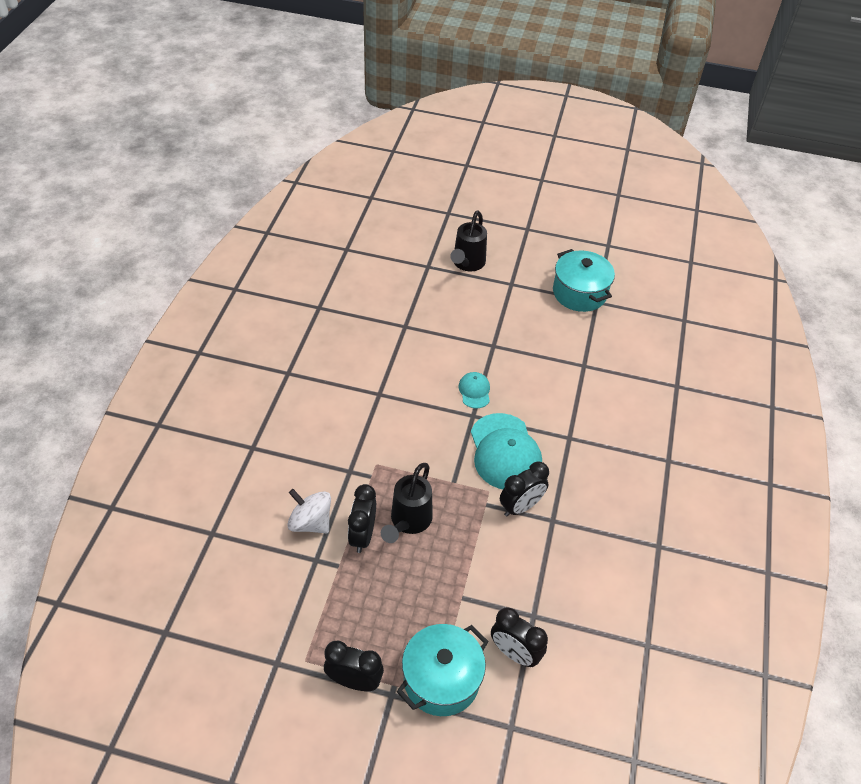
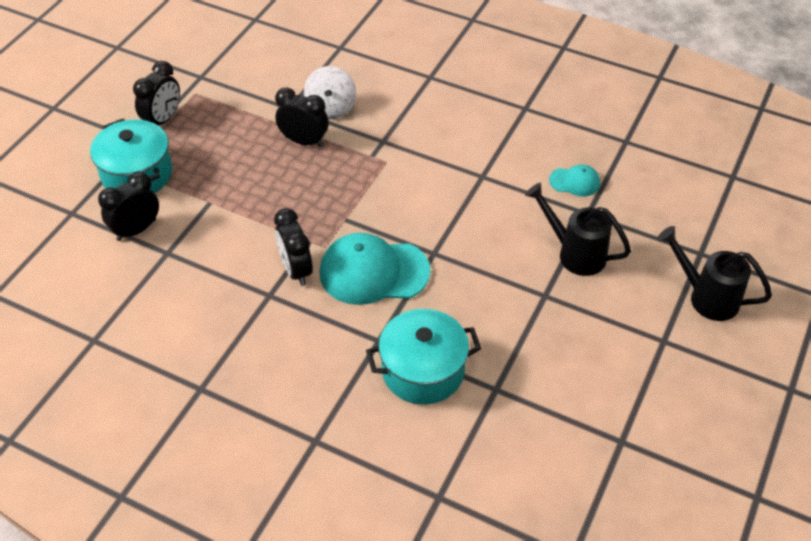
camera: 105 degrees right, 0 degrees up
(310, 522) = (331, 108): white spinning top -> white spinning top turned 135 degrees clockwise
(408, 522) = (307, 176): black watering can -> black watering can (574, 253)
(474, 391) = (471, 261): turquoise cap -> turquoise cap (575, 182)
(579, 293) = (642, 423): turquoise pot -> turquoise pot (423, 371)

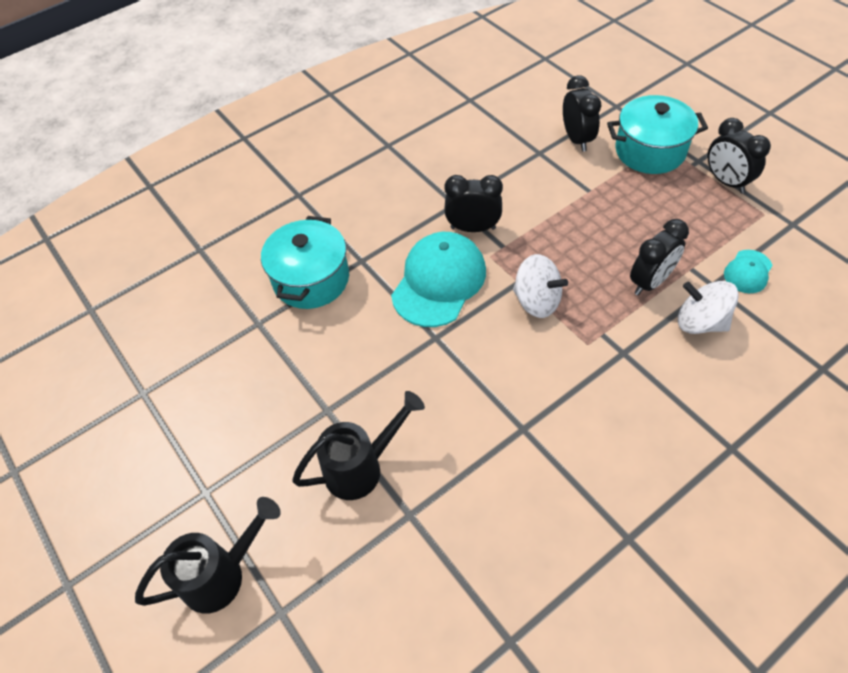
camera: 120 degrees right, 5 degrees up
(360, 201) = (537, 301): none -> white spinning top
(575, 182) = (467, 528): turquoise cap -> turquoise cap (748, 272)

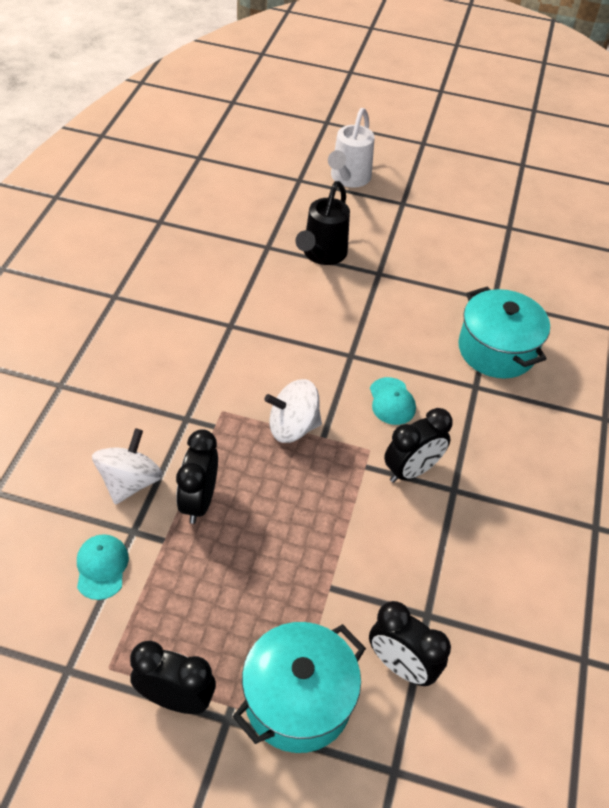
camera: 135 degrees right, 5 degrees down
(223, 574) = (348, 179): black watering can -> white watering can
(439, 282) = (392, 401): turquoise cap -> turquoise cap, size x0.49
(700, 322) = (130, 482): white spinning top -> white spinning top turned 60 degrees counterclockwise

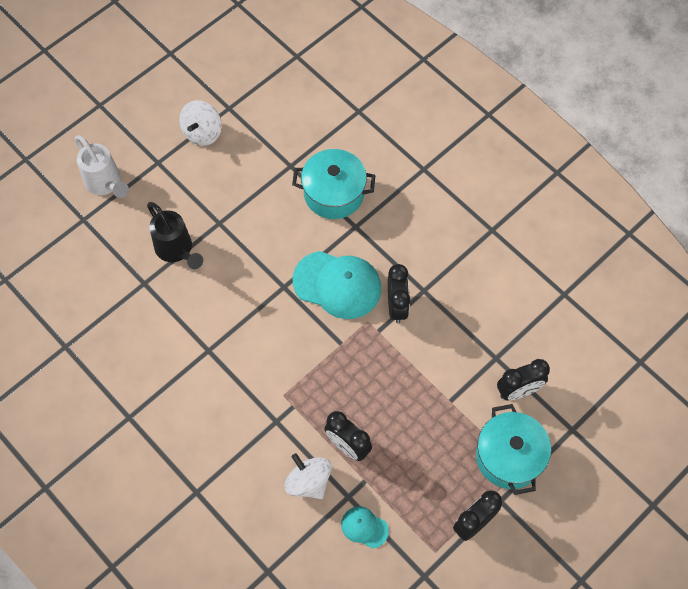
camera: 55 degrees left, 15 degrees up
(292, 427) = (322, 358): white spinning top -> white spinning top (202, 132)
(392, 401) = (337, 285): turquoise cap -> turquoise cap, size x2.03

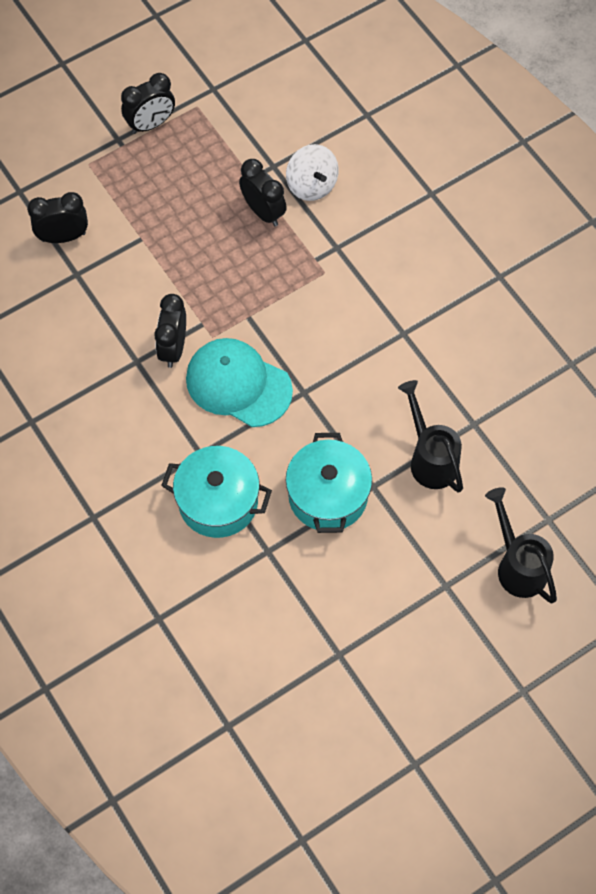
camera: 170 degrees left, 0 degrees up
(106, 184) = (517, 565): white watering can -> black watering can
(202, 132) = (380, 621): white spinning top -> none
(364, 527) = (262, 137): turquoise cap -> none
(509, 457) = (95, 176): turquoise pot -> turquoise pot (328, 495)

